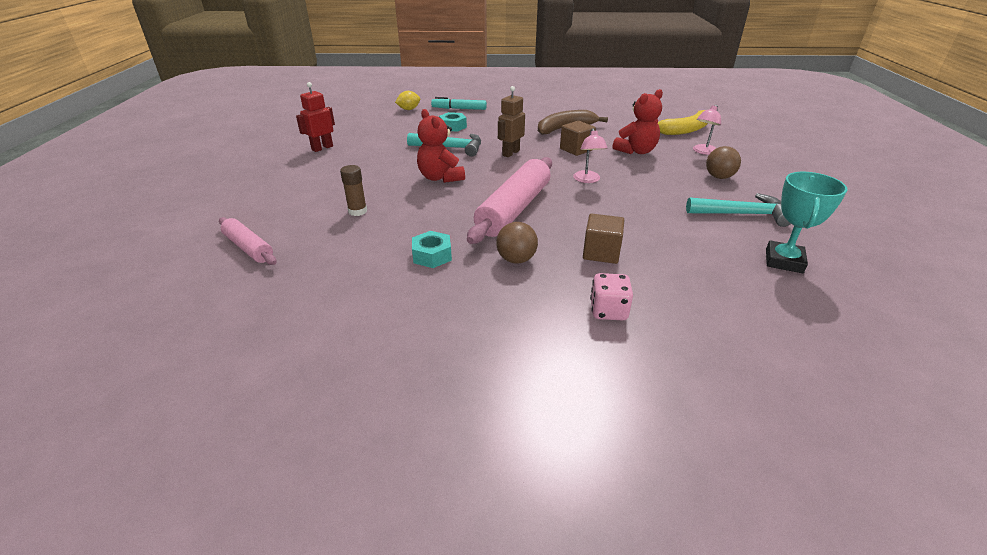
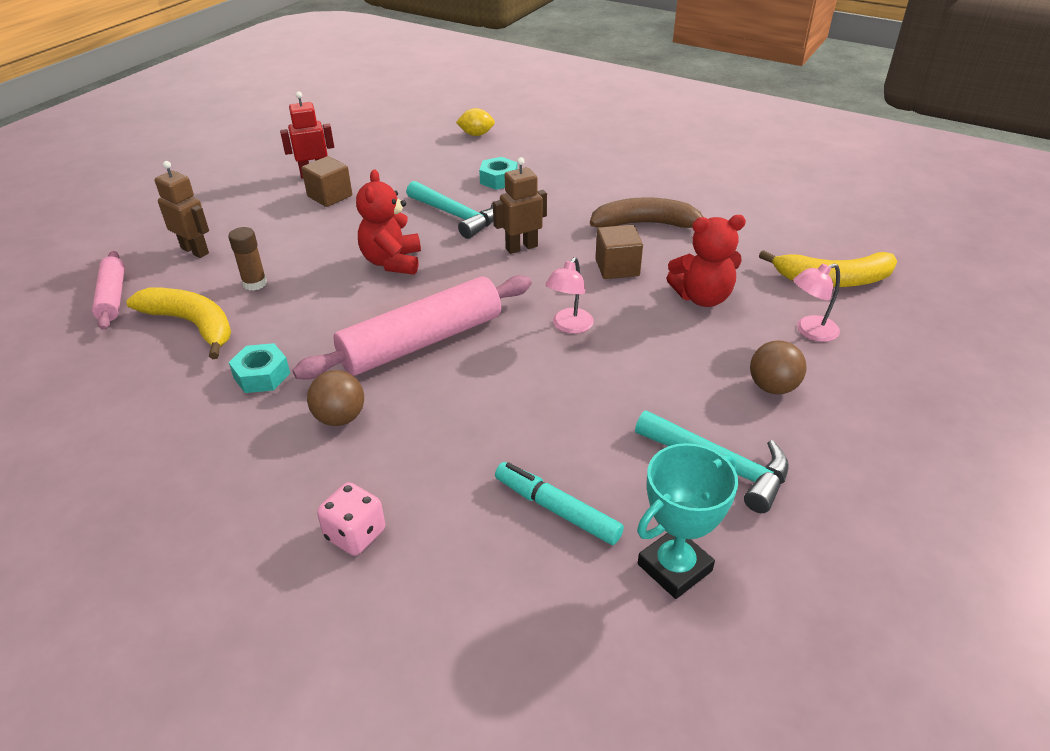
camera: 30 degrees right, 5 degrees up
(284, 206) = (195, 250): none -> brown robot
(340, 245) = (192, 325): none -> yellow banana
(459, 109) = (541, 149): turquoise marker -> turquoise marker (556, 509)
(601, 253) = (446, 449): brown cube -> brown cube (330, 196)

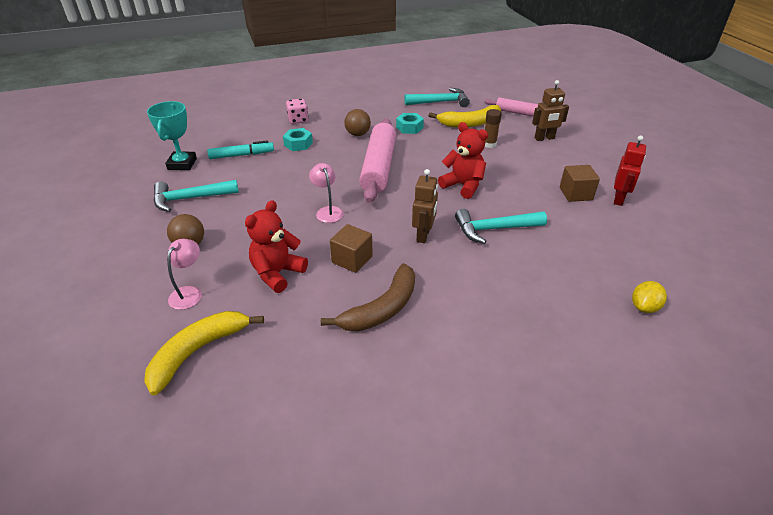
camera: 130 degrees right, 0 degrees up
(117, 390) = (440, 102): none -> turquoise hammer
(498, 179) = (534, 274): turquoise nut -> turquoise nut (298, 144)

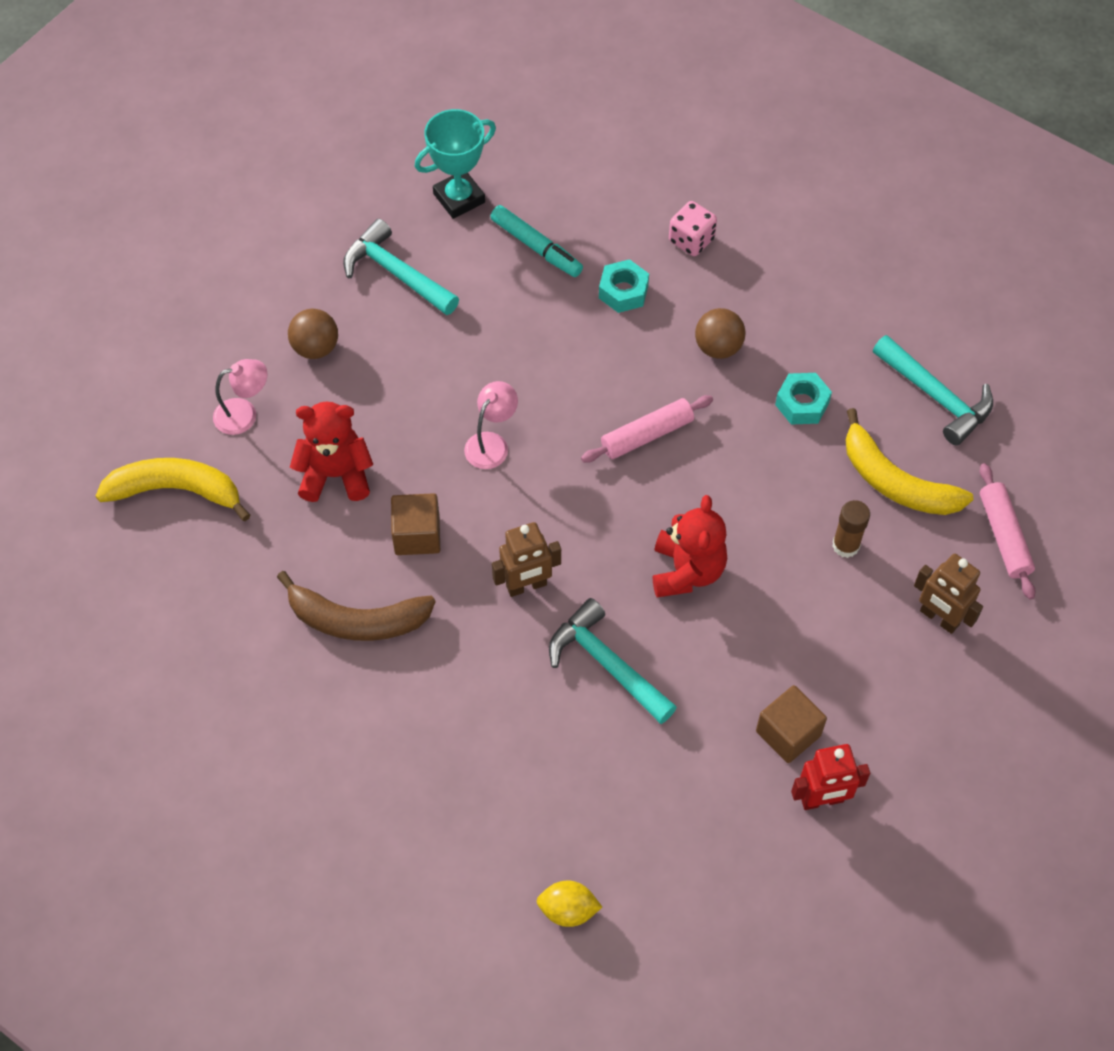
camera: 55 degrees right, 20 degrees up
(379, 167) = (647, 435): pink rolling pin -> pink rolling pin, size x0.55

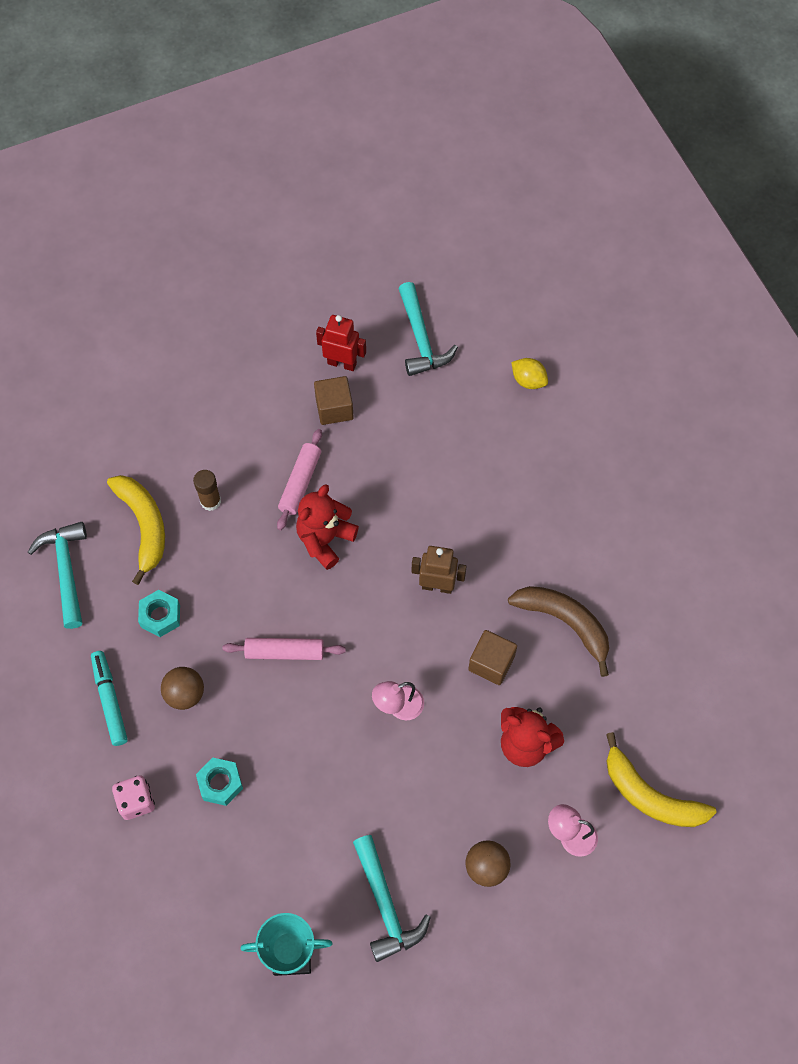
camera: 150 degrees left, 5 degrees up
(536, 247) = (260, 866): turquoise marker -> turquoise marker (110, 700)
(606, 664) = (417, 507): turquoise hammer -> turquoise hammer (421, 339)
(939, 618) = (190, 426): brown robot -> none
(1003, 536) = (107, 454): pink rolling pin -> pink rolling pin (300, 483)

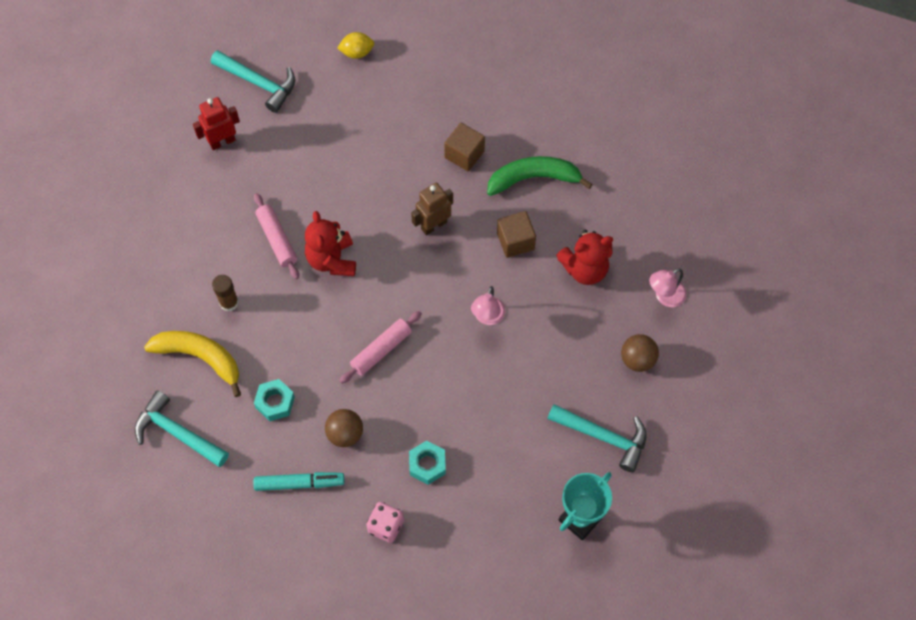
camera: 45 degrees left, 0 degrees up
(110, 700) = (299, 483): turquoise marker -> turquoise marker turned 150 degrees clockwise
(334, 408) = (248, 174): brown cube -> brown cube (464, 154)
(565, 623) = (533, 178): brown banana -> green banana
(650, 795) = (685, 232): yellow banana -> none

